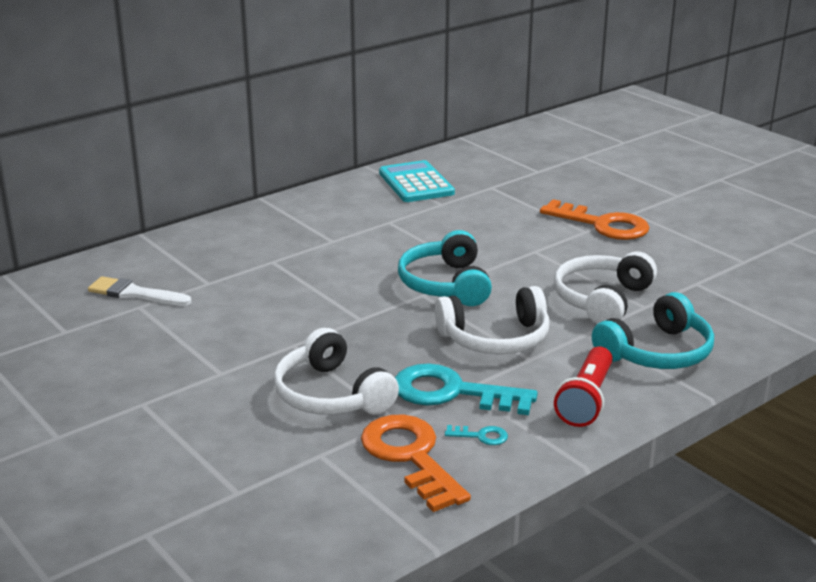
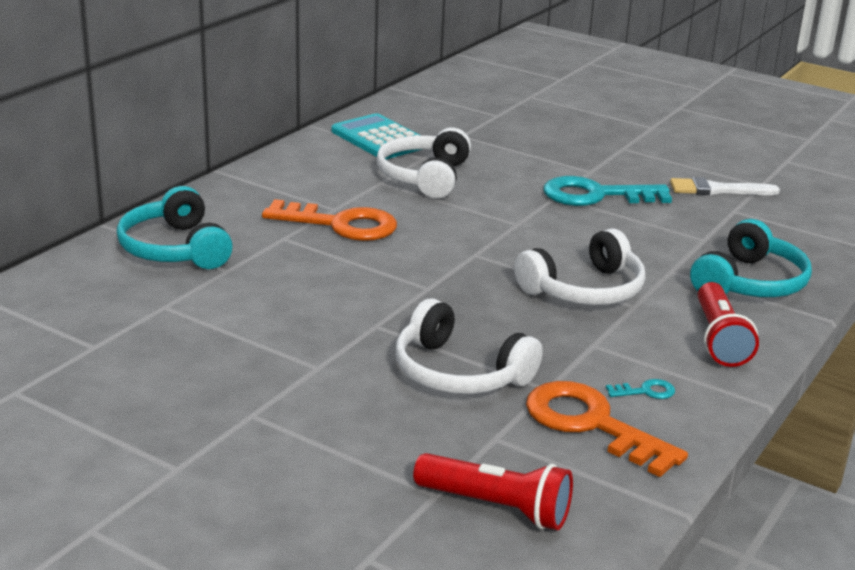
camera: 20 degrees left, 0 degrees up
(135, 293) = (148, 292): white brush -> white brush (717, 190)
(277, 512) = (496, 507): none -> red flashlight
(445, 284) = (491, 241): turquoise headphones -> turquoise headphones (175, 249)
(452, 392) = (583, 351): turquoise key -> turquoise key (596, 195)
(601, 300) = (658, 237): white headphones -> white headphones (424, 177)
(602, 225) = (602, 163): orange key -> orange key (340, 224)

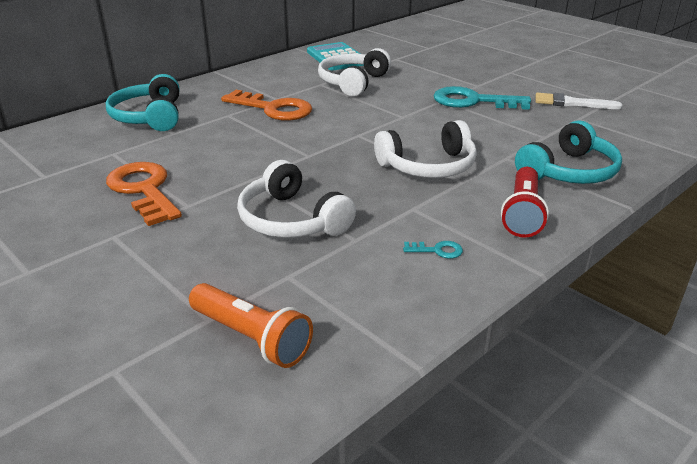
camera: 15 degrees right, 5 degrees up
(496, 507) = (251, 338): red flashlight -> orange flashlight
(591, 424) = (376, 273): orange key -> orange key (144, 190)

